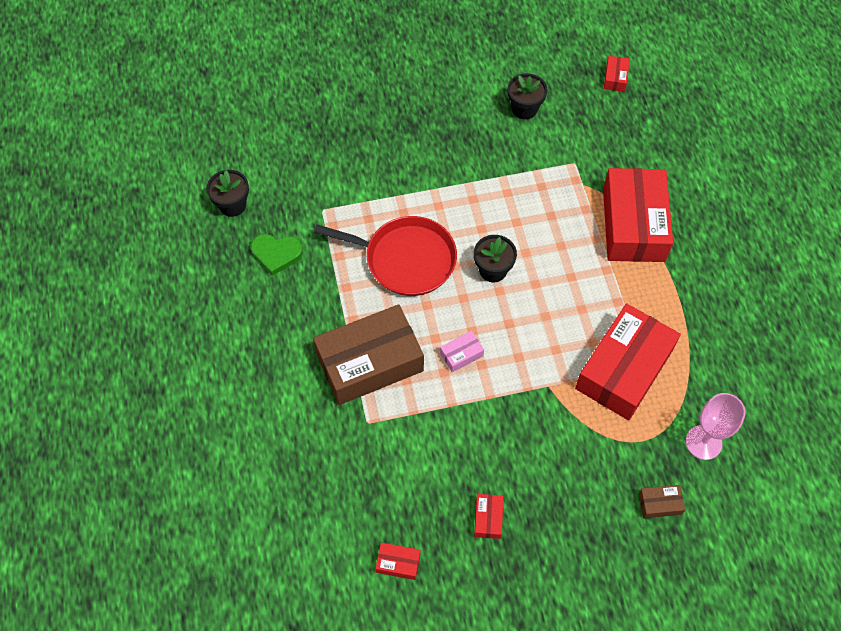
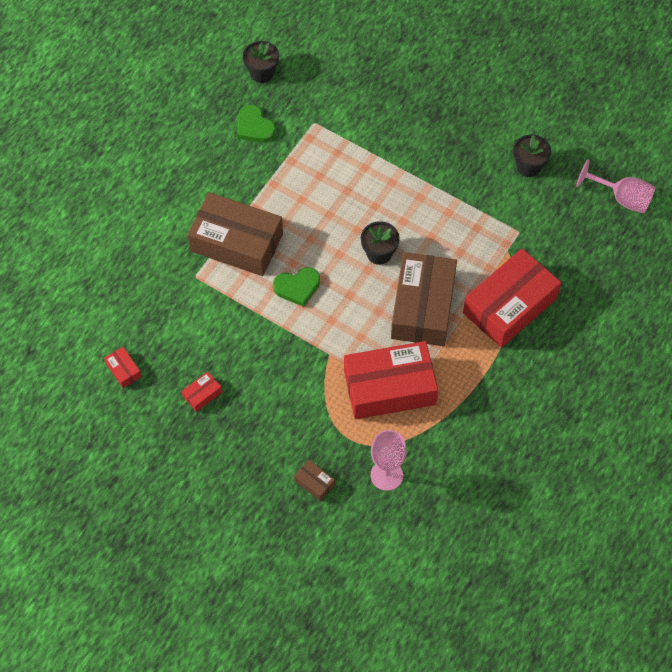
camera: 45 degrees right, 0 degrees up
(405, 259) = (331, 198): red pan -> none
(461, 354) = (297, 287): pink box -> green heart
(574, 282) = (423, 307): none -> brown box
(615, 78) = (622, 198): red box -> pink goblet

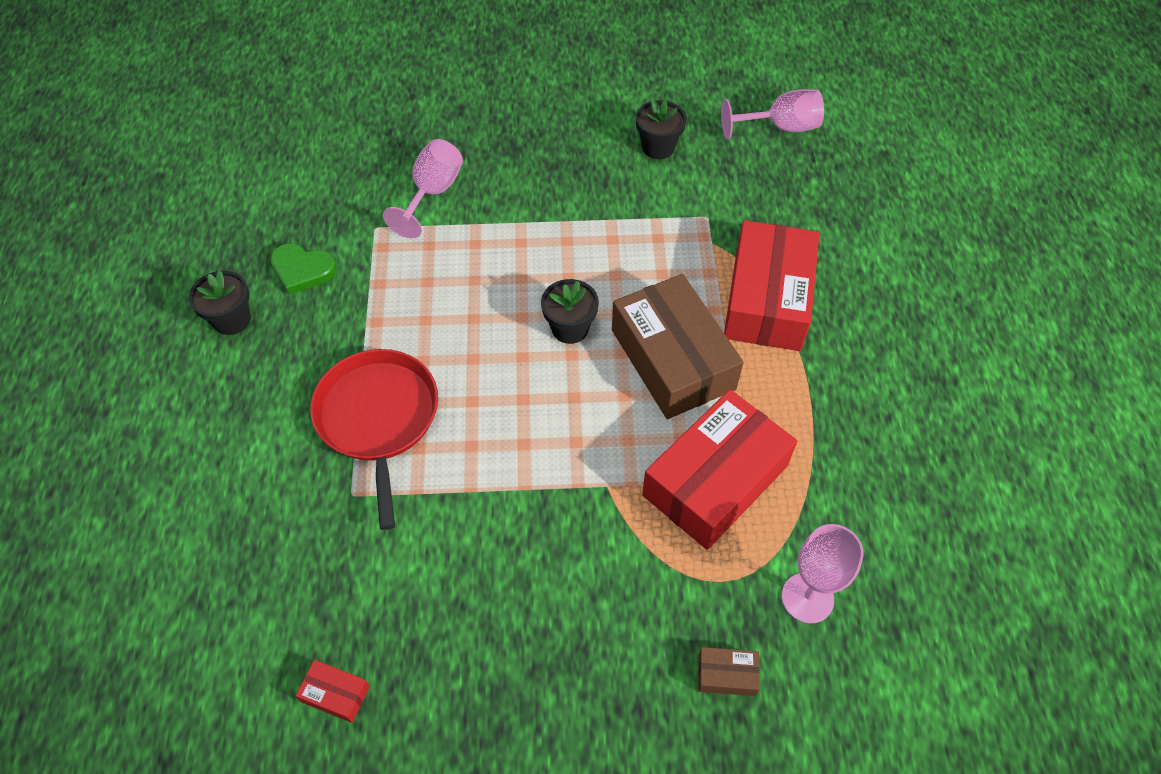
camera: 35 degrees left, 5 degrees down
(202, 394) = (478, 653): red box -> none
(236, 242) = (378, 418): brown box -> red pan
(262, 73) = (268, 207): black flower pot -> black flower pot (232, 320)
(297, 287) = (501, 427): green heart -> none
(364, 118) = (432, 193): none -> pink goblet

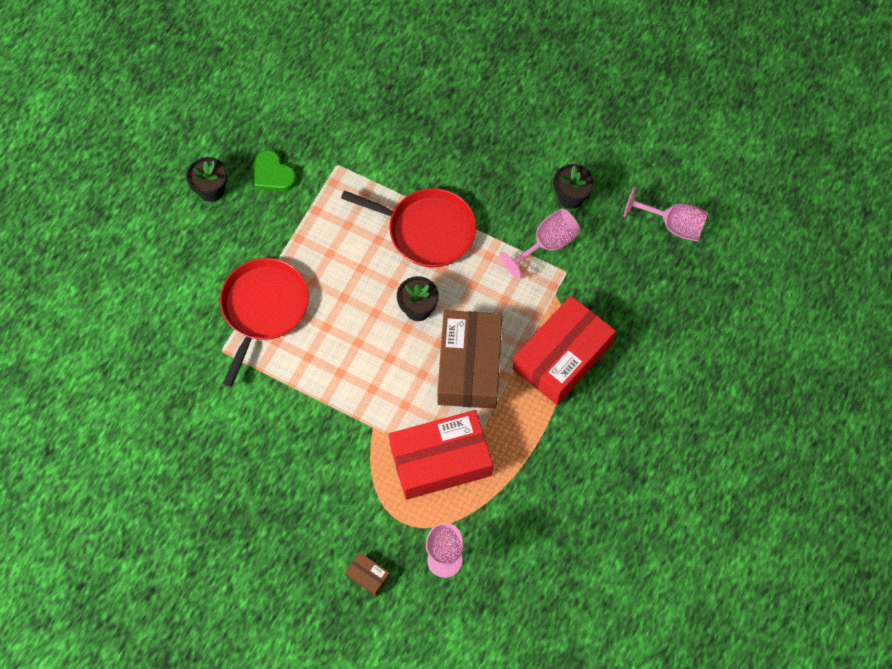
camera: 30 degrees right, 10 degrees up
(335, 694) = (152, 464): red box -> none
(432, 193) = (390, 155): pink goblet -> pink goblet (547, 244)
(525, 246) = (427, 230): none -> red pan

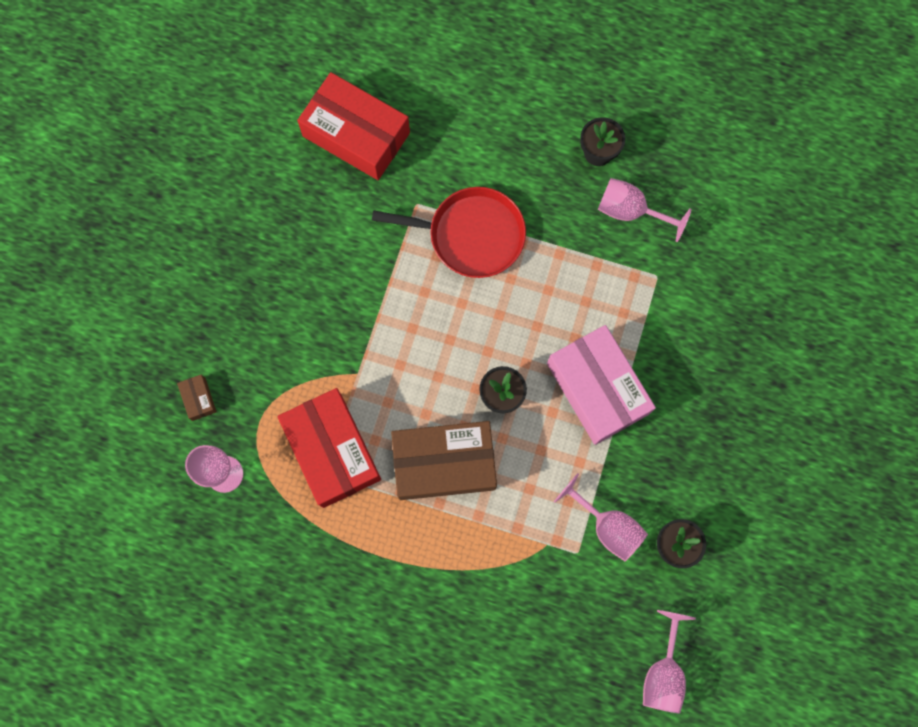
camera: 80 degrees right, 10 degrees up
(273, 174) = (630, 211): green heart -> pink goblet
(368, 575) = (198, 399): brown box -> brown box turned 45 degrees counterclockwise
(427, 230) = (597, 389): red pan -> pink box
(562, 356) = (473, 564): red box -> red box (356, 134)

